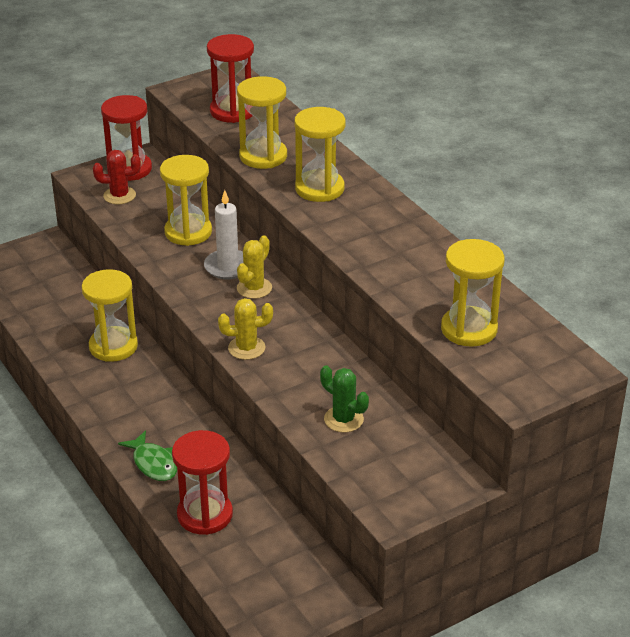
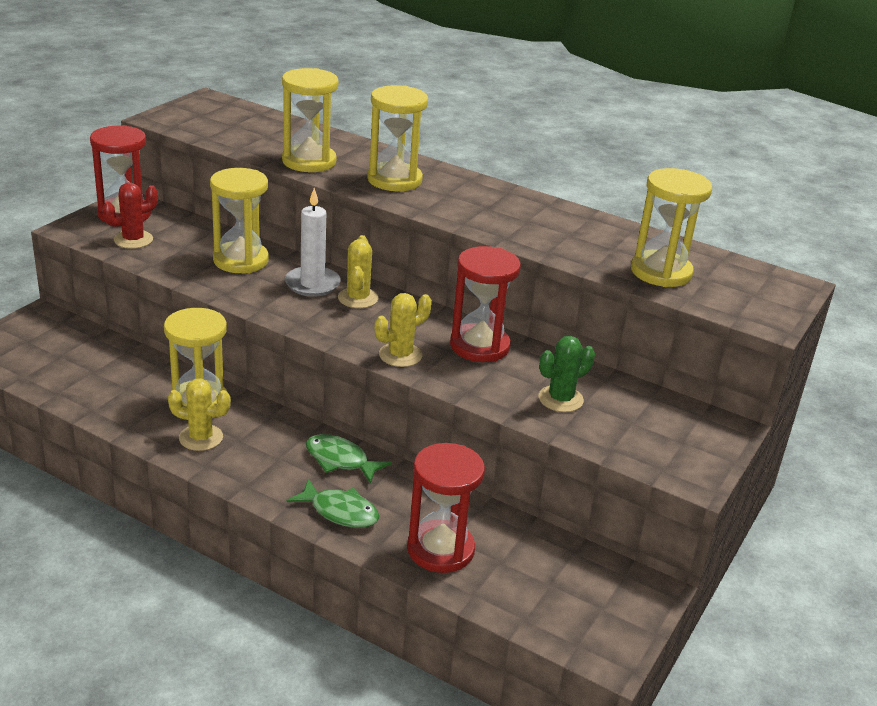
camera: 30 degrees left, 5 degrees down
(95, 376) = (201, 438): none -> yellow cactus
(184, 422) = (340, 460): none -> green fish
(232, 111) = (239, 128): red hourglass -> red hourglass (479, 346)
(343, 419) = (560, 399): green cactus -> green cactus turned 45 degrees counterclockwise

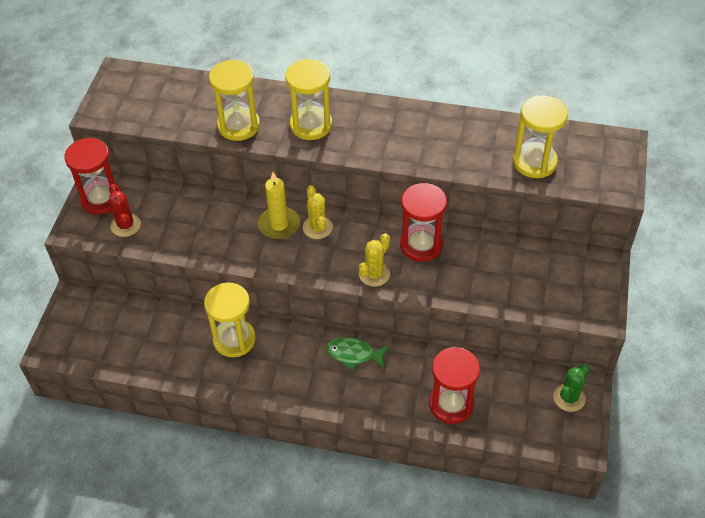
camera: 15 degrees left, 20 degrees up
(133, 240) = (125, 225): red cactus -> red cactus turned 60 degrees counterclockwise
(201, 438) = (253, 370): yellow cactus -> none
(241, 260) = (215, 218): yellow hourglass -> none
(312, 284) = (279, 224): white candle -> yellow candle
(340, 512) = (375, 398): green fish -> none
(560, 399) = (494, 276): green cactus -> green cactus (569, 398)

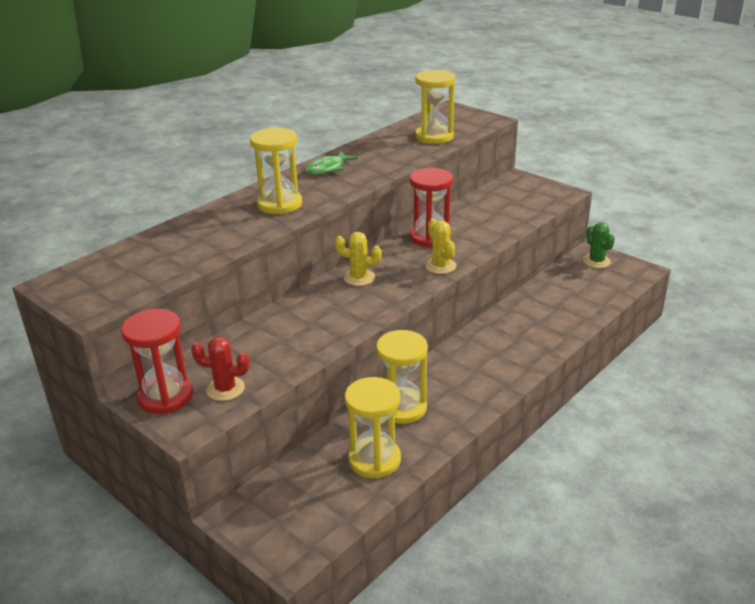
camera: 60 degrees left, 20 degrees down
(238, 126) = (231, 236): yellow hourglass -> yellow hourglass (374, 460)
(279, 224) = (333, 296): yellow candle -> none
(354, 354) = (478, 343): green fish -> green fish (327, 168)
(451, 404) = (567, 312): red hourglass -> none

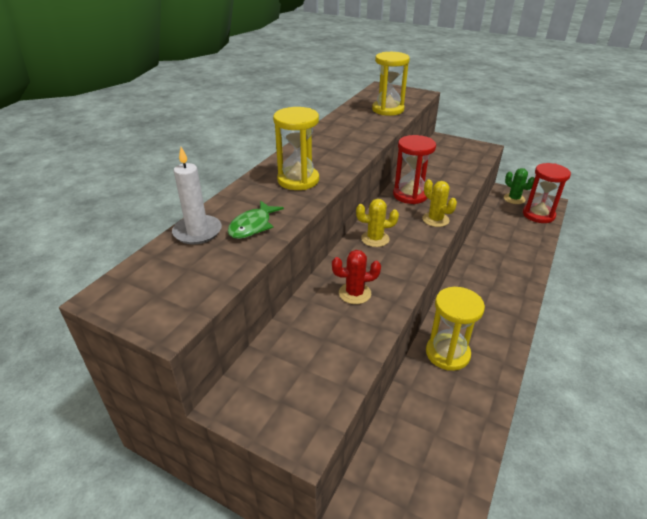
camera: 15 degrees left, 5 degrees up
(154, 242) = (197, 232): none -> white candle
(165, 396) = (260, 400): red hourglass -> red hourglass (538, 215)
(225, 389) = (318, 379): red cactus -> red cactus (355, 293)
(327, 168) = (319, 143): green fish -> green fish (252, 226)
(374, 460) = (454, 414): yellow hourglass -> none

